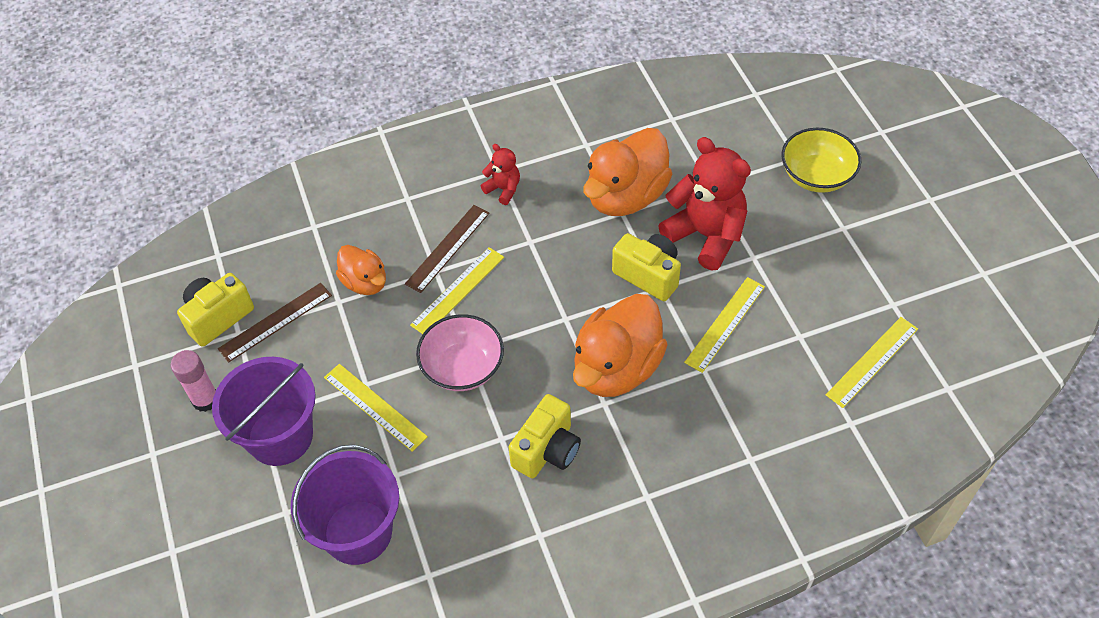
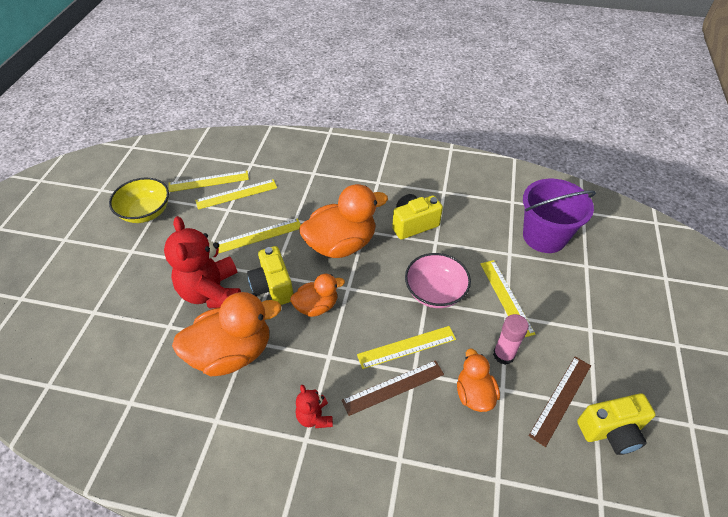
camera: 150 degrees left, 5 degrees down
(205, 400) = (631, 364): pink glue stick -> pink glue stick (503, 355)
(275, 322) = (560, 399): brown ruler -> brown ruler turned 45 degrees counterclockwise
(280, 436) = (579, 310): purple bucket -> none
(583, 281) = (317, 306): none -> orange duck
(814, 363) = (236, 194): none -> yellow ruler
(816, 176) = (100, 292): yellow bowl -> yellow bowl (146, 212)

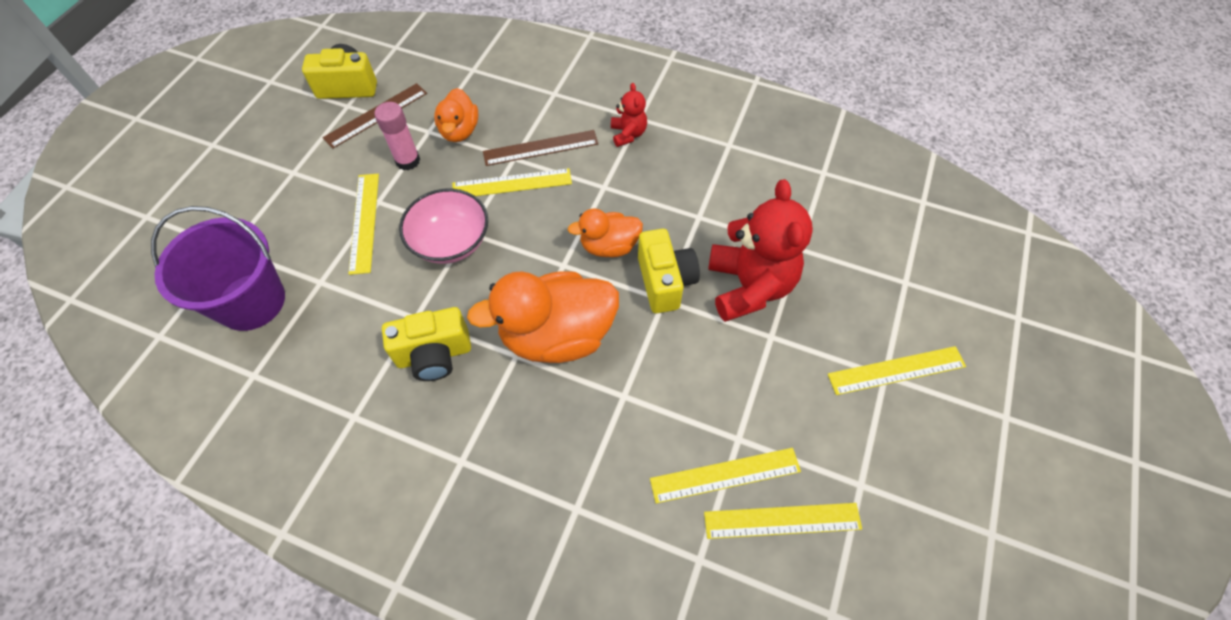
camera: 170 degrees left, 10 degrees up
(146, 212) = (885, 456): yellow bowl -> none
(232, 352) = (716, 206): orange duck -> none
(259, 235) = (684, 373): yellow ruler -> yellow ruler (896, 370)

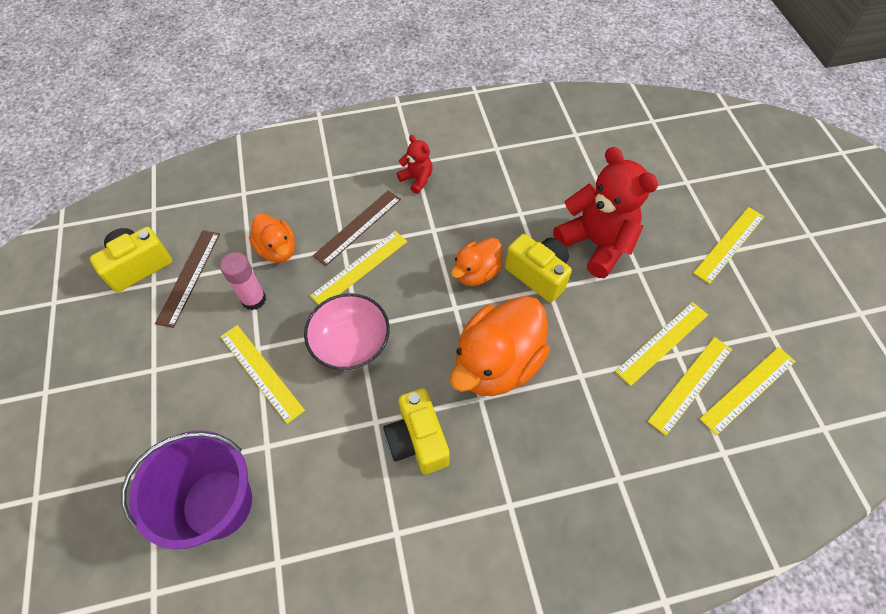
camera: 35 degrees left, 0 degrees up
(434, 355) = (417, 440): yellow camera -> yellow camera turned 120 degrees clockwise
(732, 418) = (662, 342): none -> yellow ruler

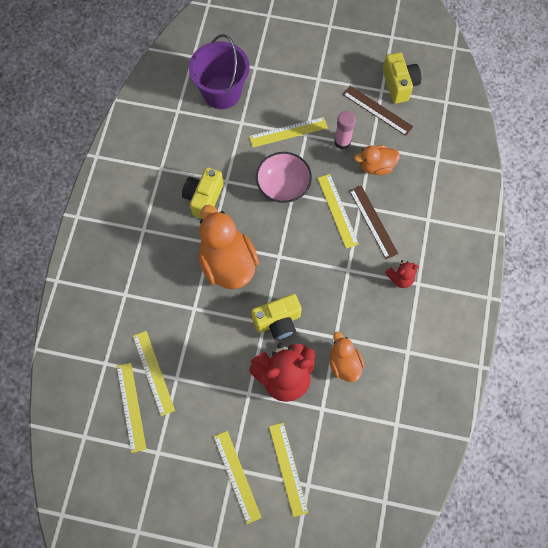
camera: 115 degrees right, 10 degrees up
(417, 440) = (204, 198): yellow camera -> yellow camera turned 75 degrees counterclockwise
(476, 273) = (299, 282): orange duck -> orange duck (344, 363)
(662, 342) = (189, 373): yellow ruler -> yellow ruler (288, 468)

